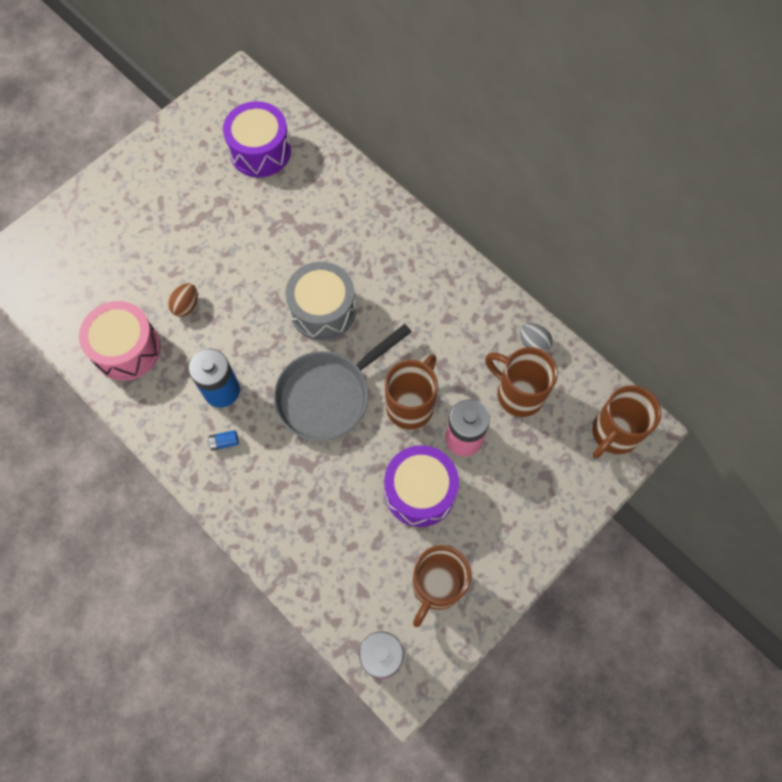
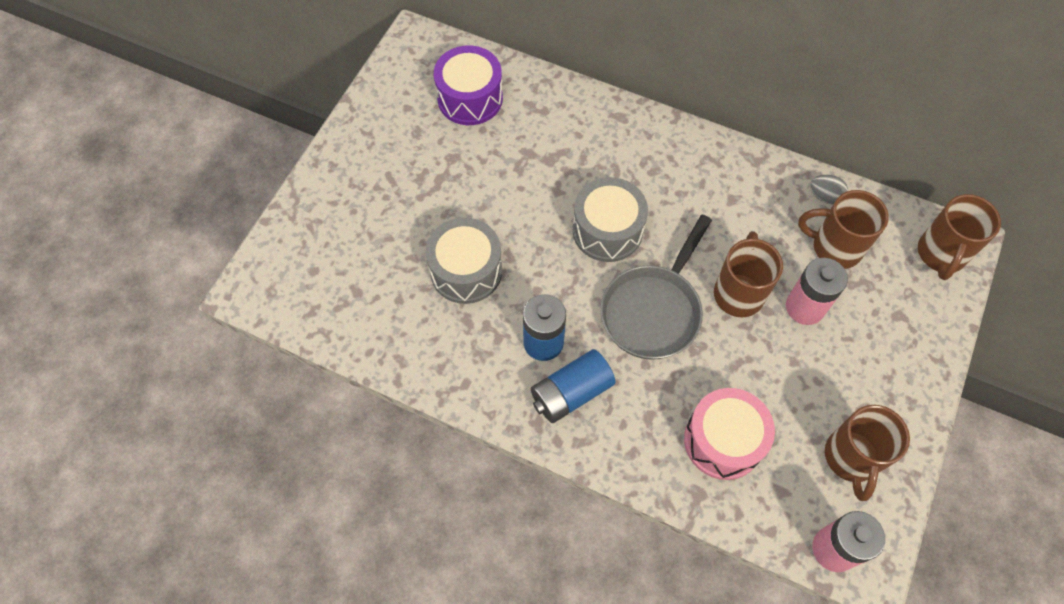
camera: 20 degrees left, 5 degrees down
(127, 349) = (424, 334): pink drum -> pink drum (723, 441)
(186, 305) = (466, 271): brown egg -> grey drum
(224, 442) = (571, 393): blue battery -> blue battery, size x2.48
(420, 491) = (789, 373): purple drum -> none

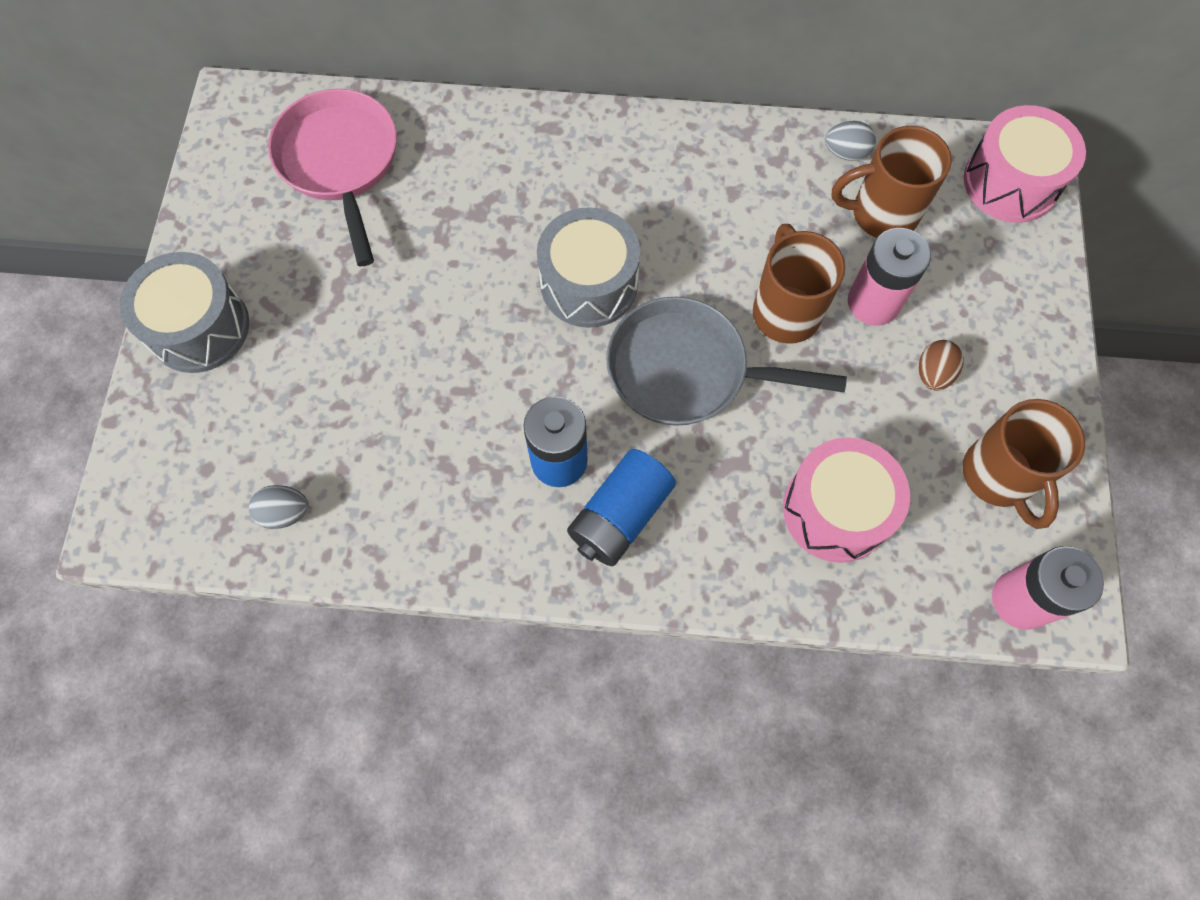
camera: 20 degrees left, 5 degrees up
(353, 315) = (285, 513): none -> grey egg
(466, 271) = (420, 399): grey drum -> grey drum (199, 327)
(470, 98) = (340, 162): purple drum -> pink pan
(653, 310) = (686, 370): grey pan -> grey pan turned 90 degrees clockwise
(830, 371) = (933, 374): none -> brown egg
(940, 254) = (1010, 182): brown mug -> pink drum

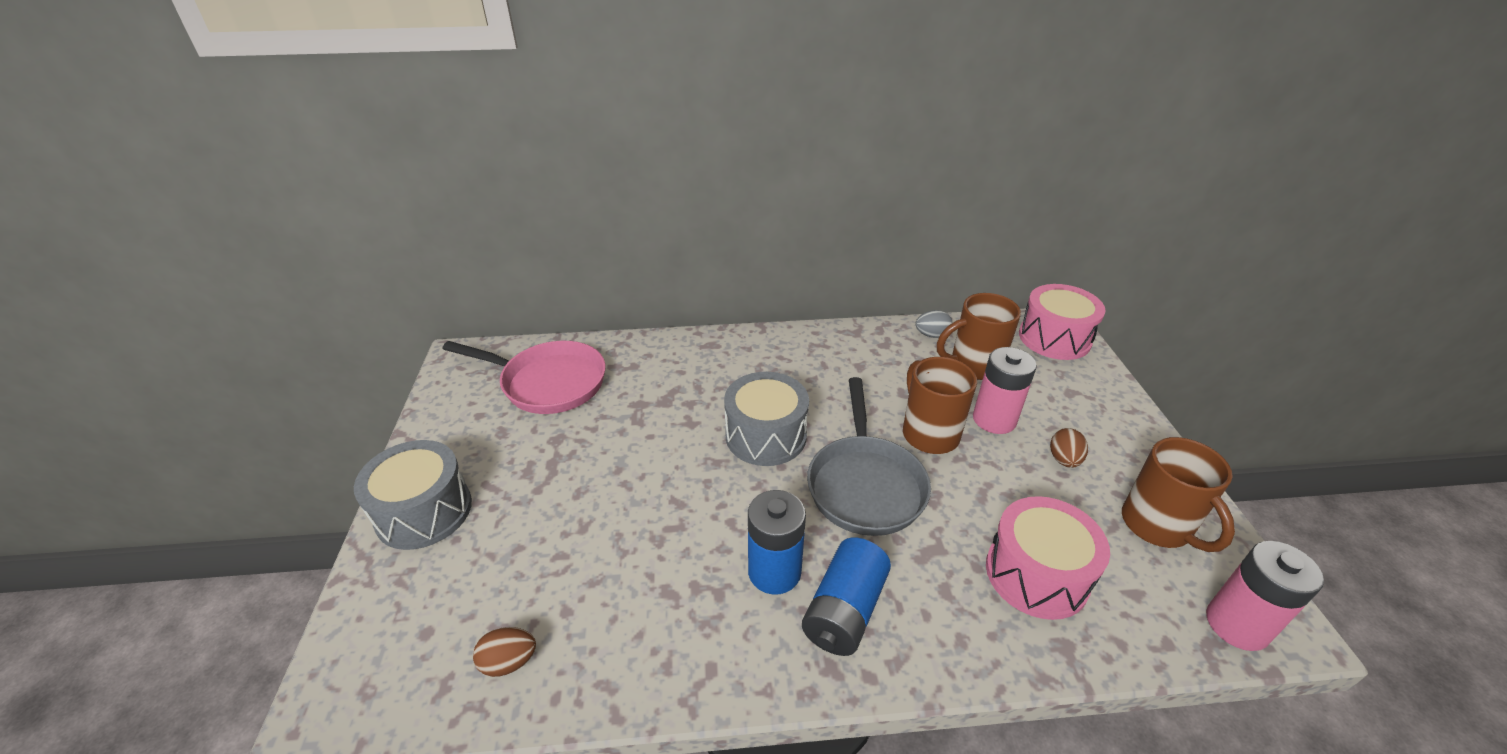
camera: 10 degrees left, 30 degrees down
(285, 513) = (509, 662): grey egg -> brown egg
(340, 162) = (548, 383): pink pan -> pink pan turned 135 degrees clockwise
(686, 370) = (865, 485): grey pan -> grey pan turned 90 degrees counterclockwise

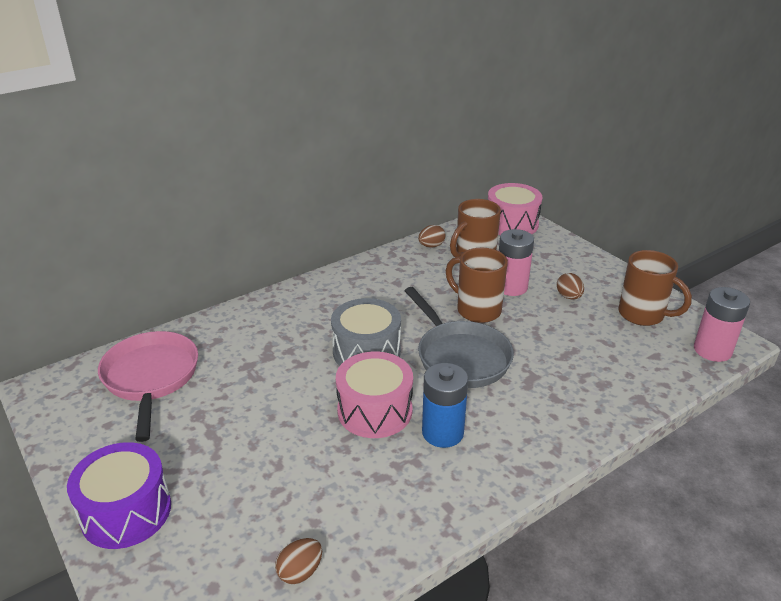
camera: 30 degrees left, 5 degrees down
(424, 511) = (126, 512): grey drum -> purple drum
(548, 383) = (151, 378): pink pan -> pink pan turned 90 degrees counterclockwise
(844, 610) = (505, 435): blue battery -> none
(931, 335) = (431, 246): grey egg -> brown egg
(1036, 574) = (598, 367): pink drum -> pink drum (375, 411)

